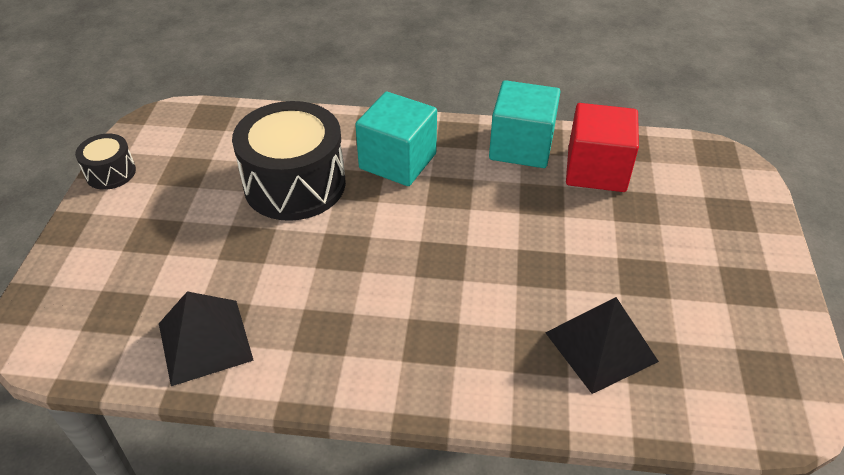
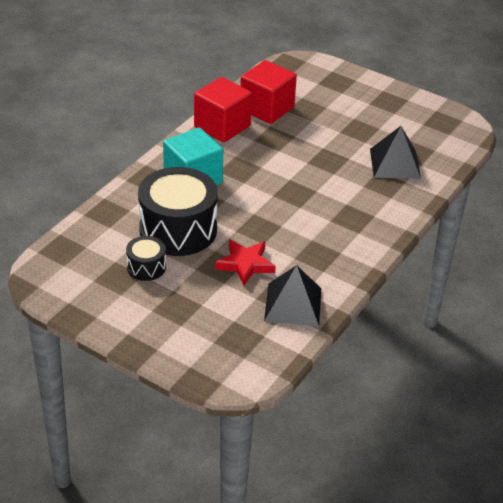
camera: 65 degrees left, 5 degrees down
(110, 173) = (87, 315): black drum -> black drum (146, 267)
(263, 265) = (245, 264): none -> red star
(521, 146) = (222, 126): turquoise cube -> red cube

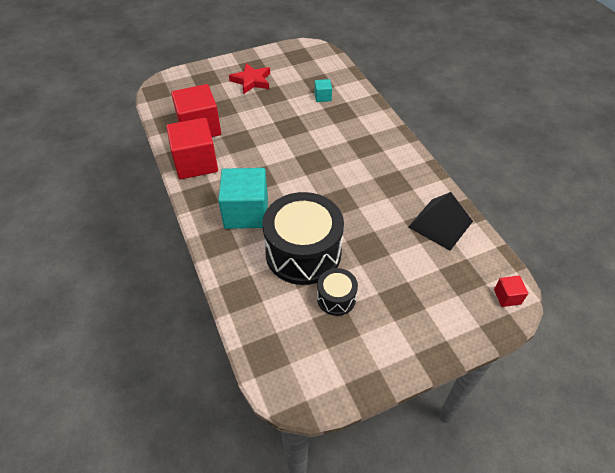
camera: 55 degrees left, 10 degrees up
(240, 376) = (507, 297): none -> red cube
(245, 264) = (376, 230): red star -> red star (251, 81)
(395, 163) = (323, 97): black pyramid -> turquoise cube

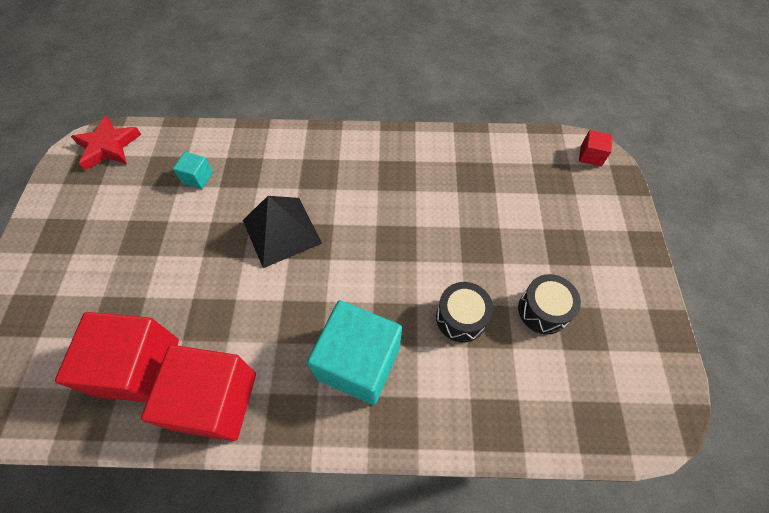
camera: 65 degrees left, 10 degrees up
(251, 81) = (90, 250): red star -> red star (108, 146)
(303, 253) = (461, 318): black drum -> black drum, size x0.48
(440, 224) = (478, 161): black pyramid -> black pyramid (281, 231)

